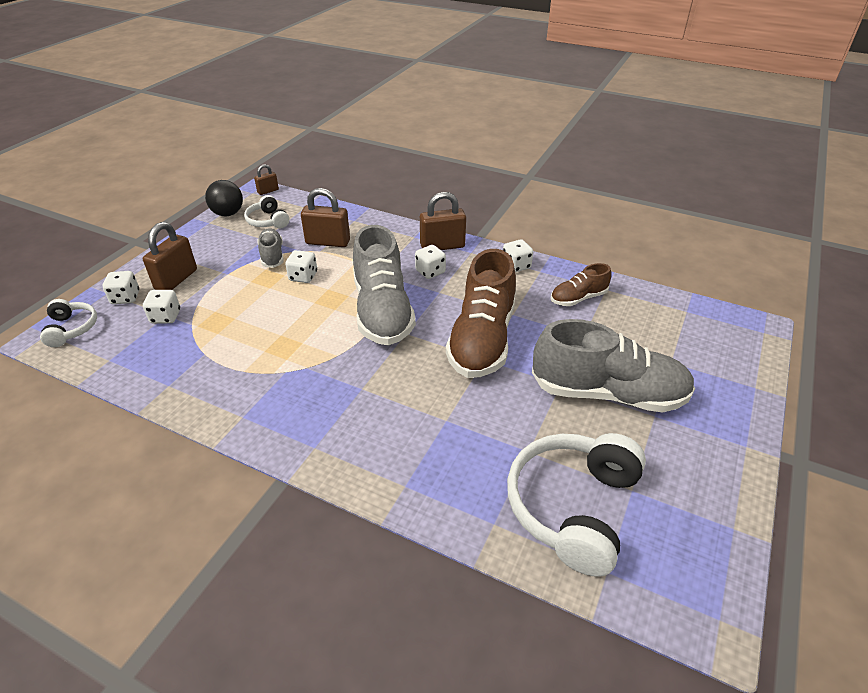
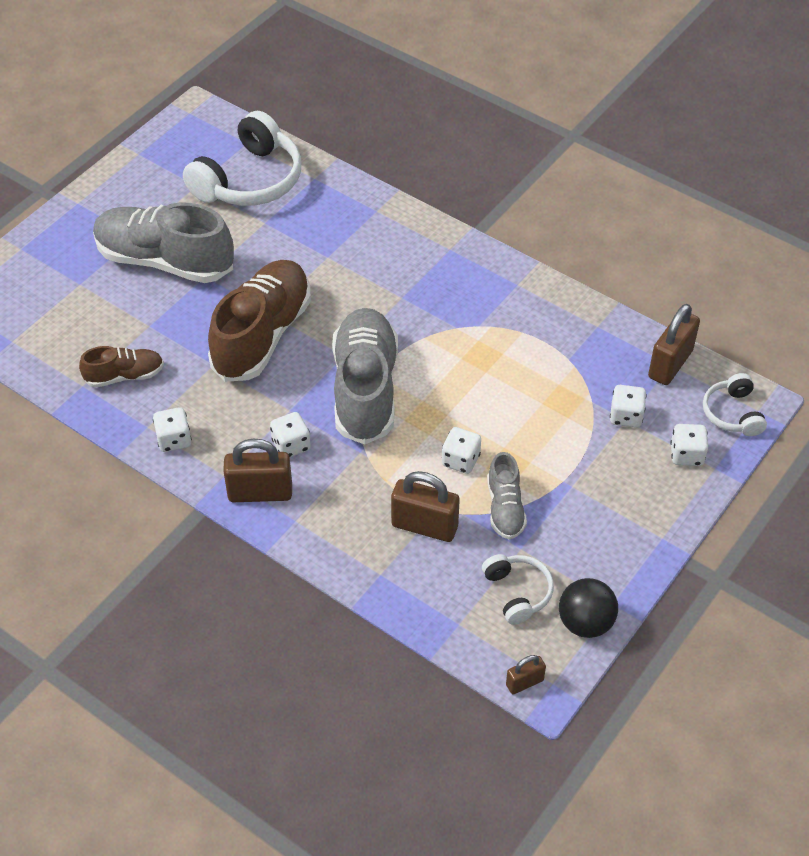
camera: 170 degrees left, 10 degrees up
(176, 280) = (630, 478): brown padlock -> brown padlock (670, 364)

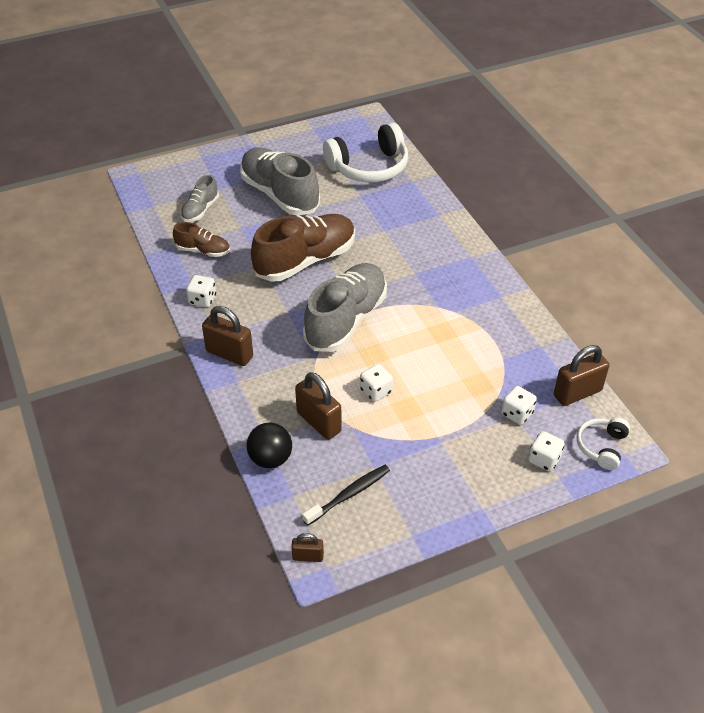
camera: 30 degrees right, 5 degrees down
(291, 445) = (271, 334): white dice -> none
(505, 508) = (382, 435): grey shoe -> grey shoe (200, 210)
(517, 592) = (349, 494): white headphones -> black toothbrush
(585, 622) = (381, 538): black ball -> black ball (270, 459)

